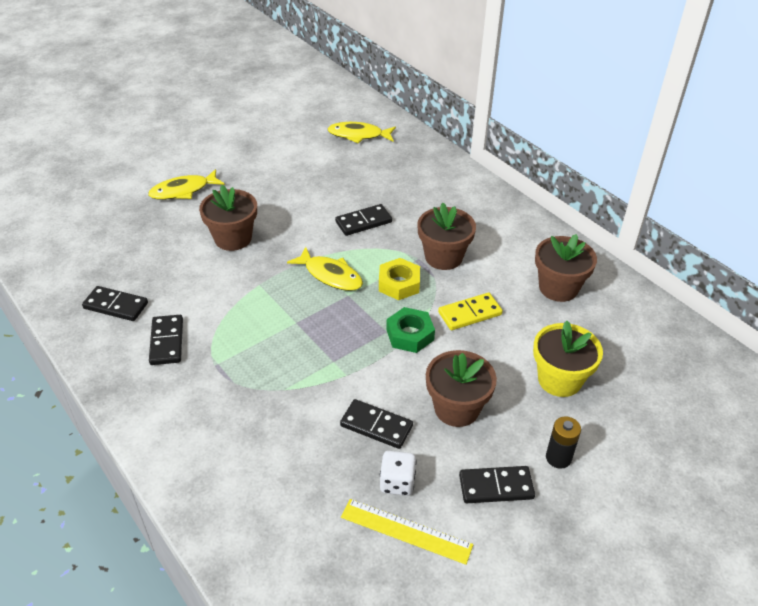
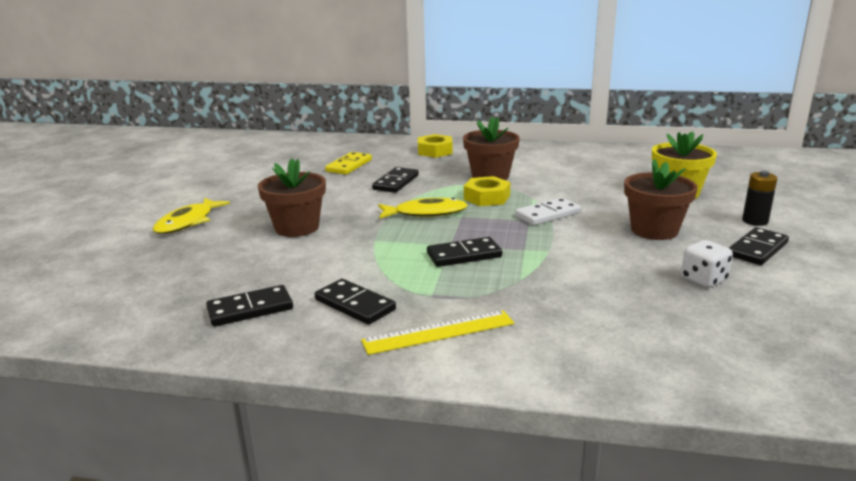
camera: 40 degrees left, 20 degrees down
(358, 135) = (303, 150): yellow fish -> none
(376, 426) = (627, 262): black domino -> black domino (464, 255)
(406, 530) = (764, 297): yellow ruler -> yellow ruler (438, 332)
(410, 334) = (548, 214): green nut -> white domino
(453, 194) = (435, 151): none -> yellow nut
(470, 313) = (564, 191): yellow domino -> yellow domino (349, 166)
(558, 288) = (589, 162): brown flower pot -> none

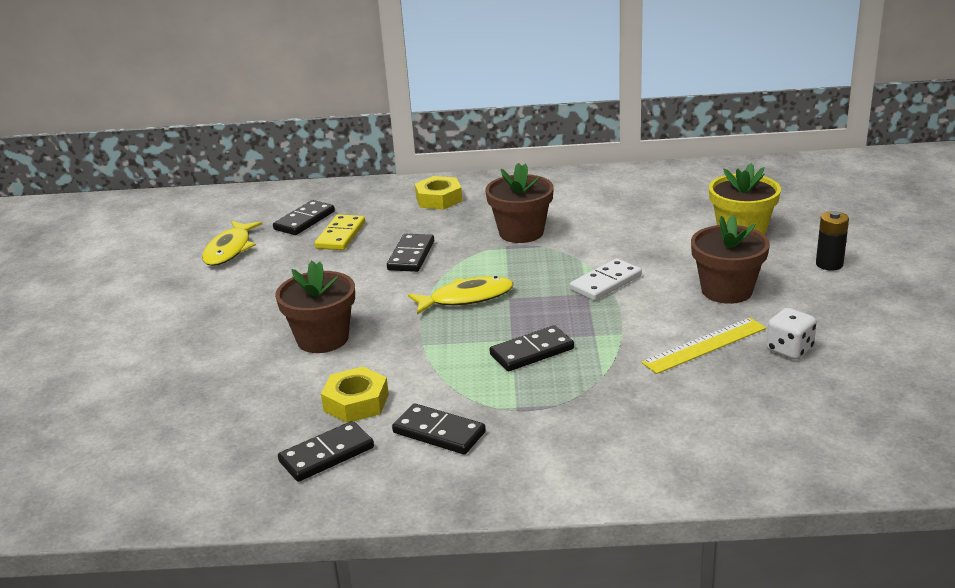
camera: 10 degrees left, 5 degrees up
(188, 222) = (184, 348): yellow fish -> yellow fish (230, 250)
(438, 332) = (541, 452): yellow ruler -> yellow ruler (704, 345)
(486, 197) = (528, 266): yellow nut -> yellow nut (356, 402)
(757, 249) = (837, 303): black domino -> black domino (304, 220)

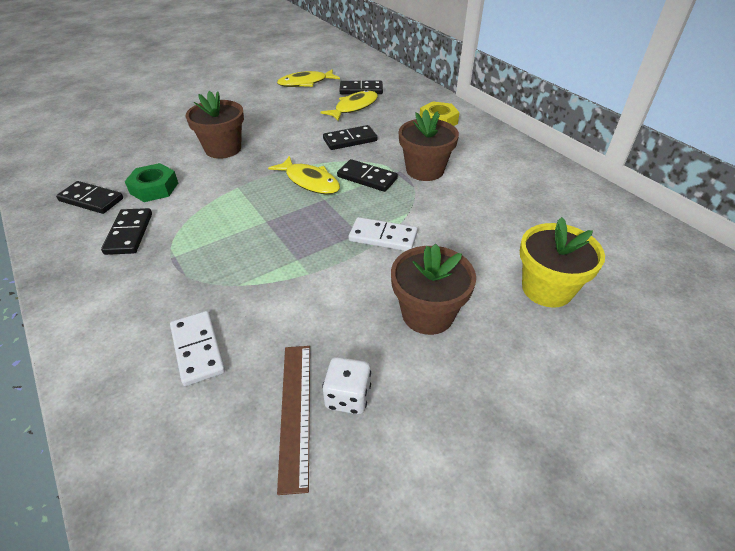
camera: 55 degrees right, 15 degrees up
(341, 235) = (354, 107): yellow domino -> yellow fish
(356, 402) = (154, 188): yellow nut -> green nut
(532, 352) = (253, 237): black domino -> black domino (367, 178)
(677, 413) = (197, 349): none -> white domino
(704, 345) = (319, 330): yellow ruler -> none
(788, 376) = (296, 412): none -> brown ruler
(829, 264) = (548, 377): black battery -> none

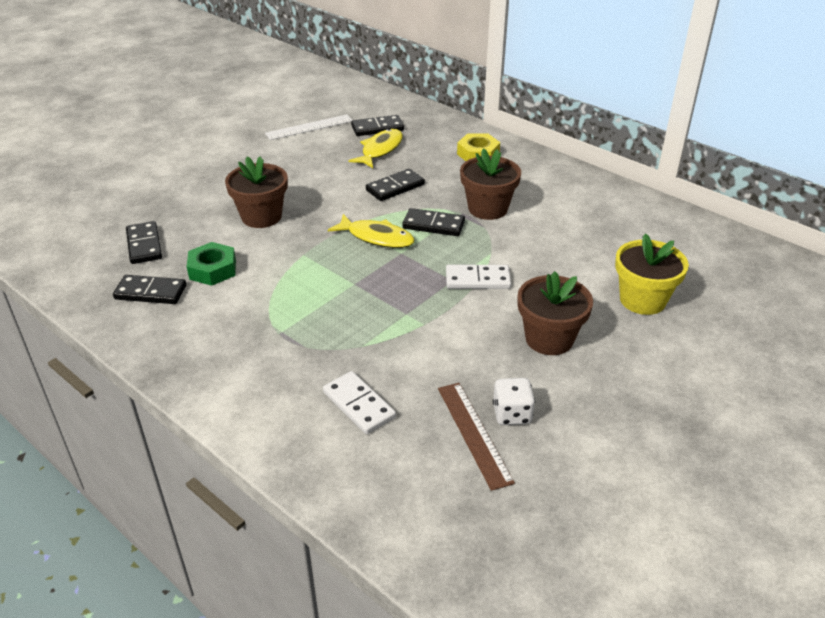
camera: 15 degrees left, 5 degrees down
(129, 233) = (219, 318): black domino -> black domino (144, 245)
(305, 83) = (309, 127): yellow fish -> white ruler

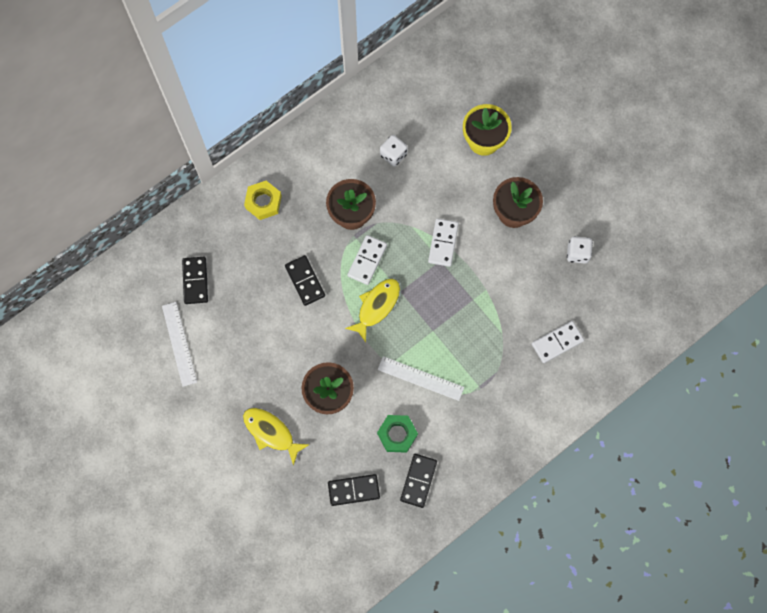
camera: 80 degrees left, 35 degrees up
(288, 280) = (420, 378): none -> white ruler
(380, 150) = (238, 284): yellow fish -> yellow fish (271, 432)
(433, 225) = (367, 260): black domino -> white domino
(474, 433) = (590, 278): brown ruler -> none
(579, 229) = (393, 155): none -> white dice

